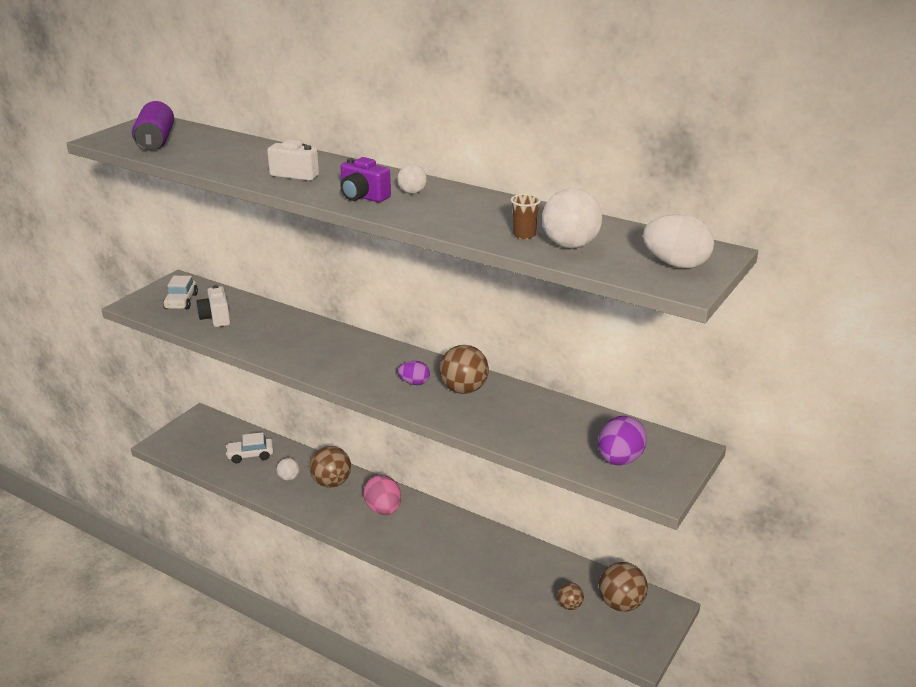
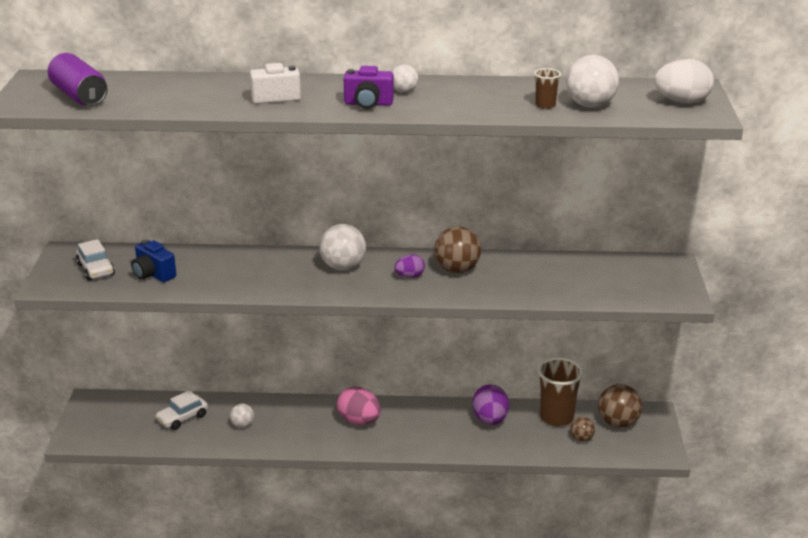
camera: 30 degrees left, 0 degrees up
(216, 318) = (153, 274): white camera -> blue camera
(331, 483) = (288, 415): brown ball -> none
(368, 356) = (343, 267): none -> white ball
(564, 574) = (556, 417): none -> brown cup
(619, 460) = (633, 285): purple egg -> purple egg (490, 420)

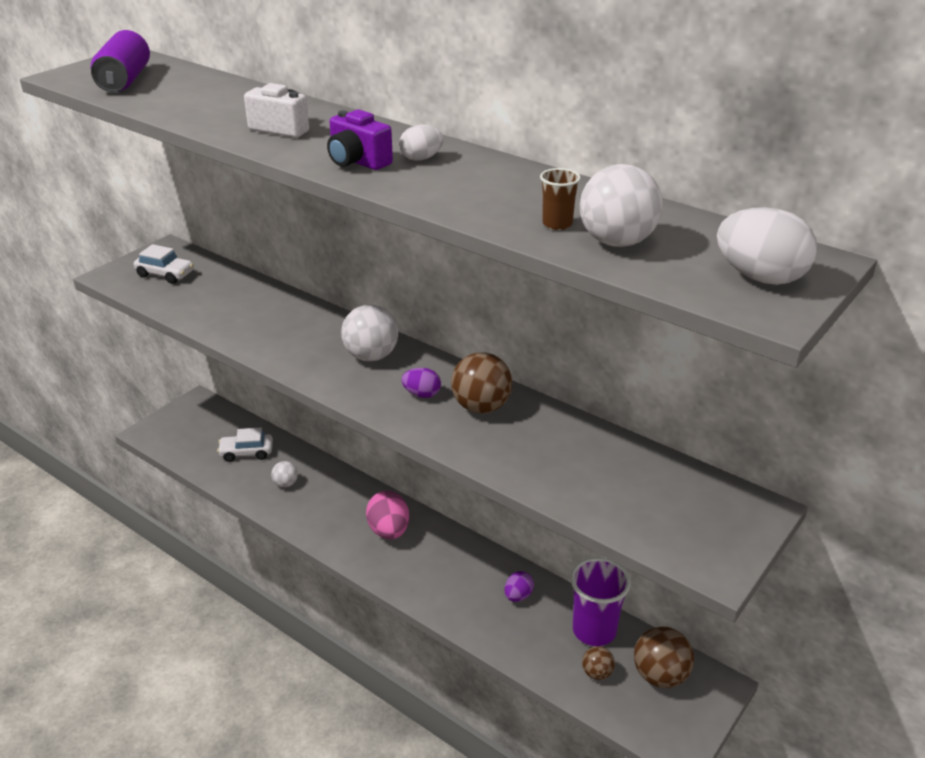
camera: 35 degrees right, 5 degrees up
(96, 269) = (165, 274): white car -> white car turned 75 degrees counterclockwise
(153, 274) = (201, 297): blue camera -> none
(404, 91) = (421, 158): white ball -> white egg
(490, 420) = (518, 596): purple egg -> purple egg, size x0.59
(556, 417) = (594, 630): brown cup -> purple cup

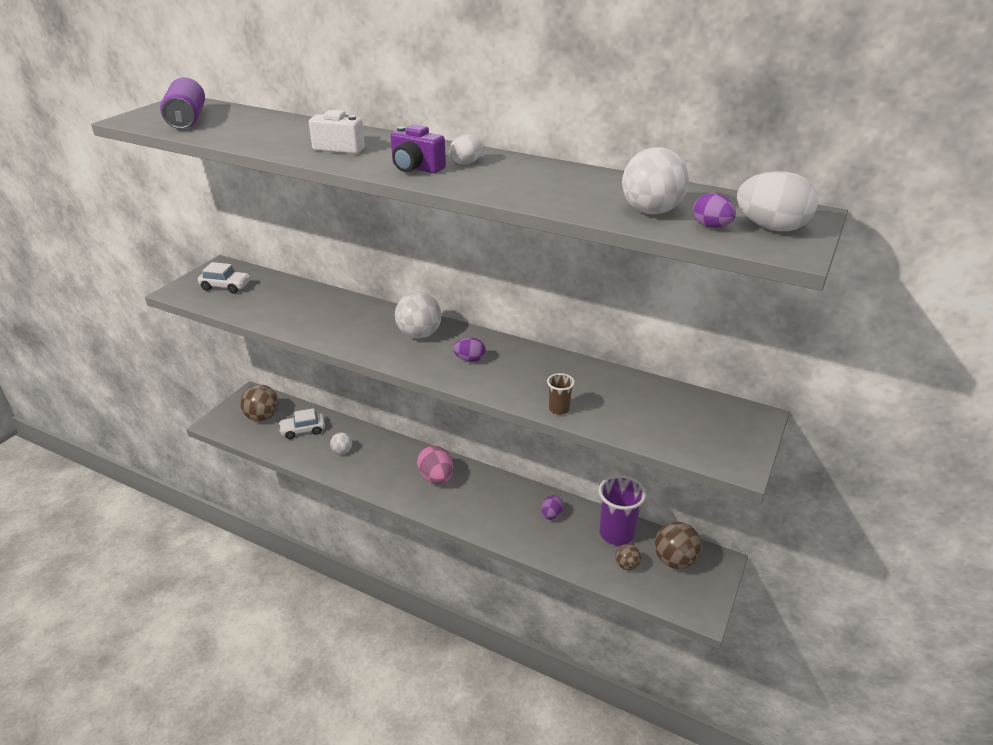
camera: 10 degrees left, 0 degrees up
(481, 407) = (520, 364): brown ball -> brown ball (262, 417)
(557, 224) = (598, 202): brown cup -> brown cup (559, 409)
(683, 269) = (711, 226): none -> purple egg

